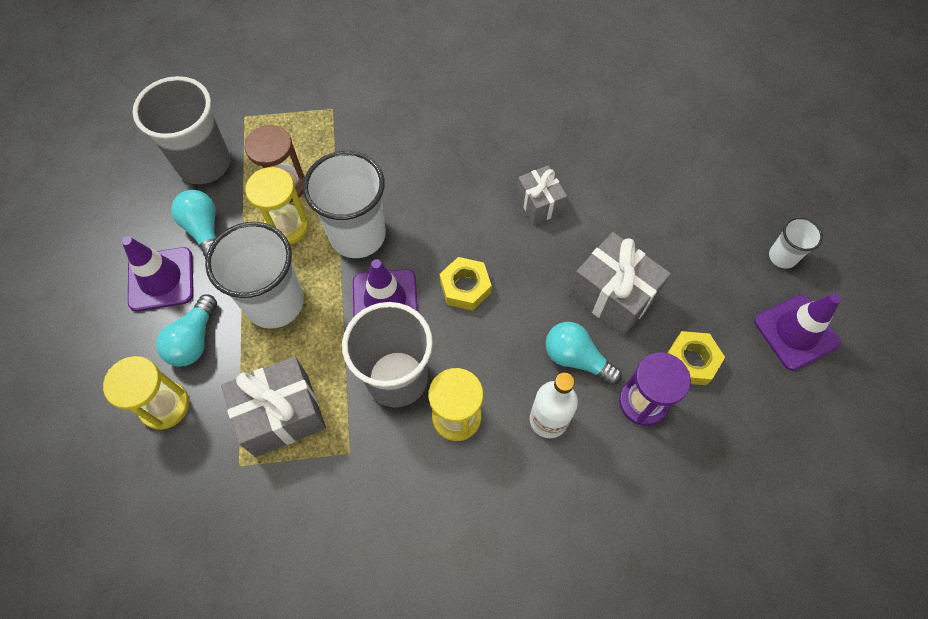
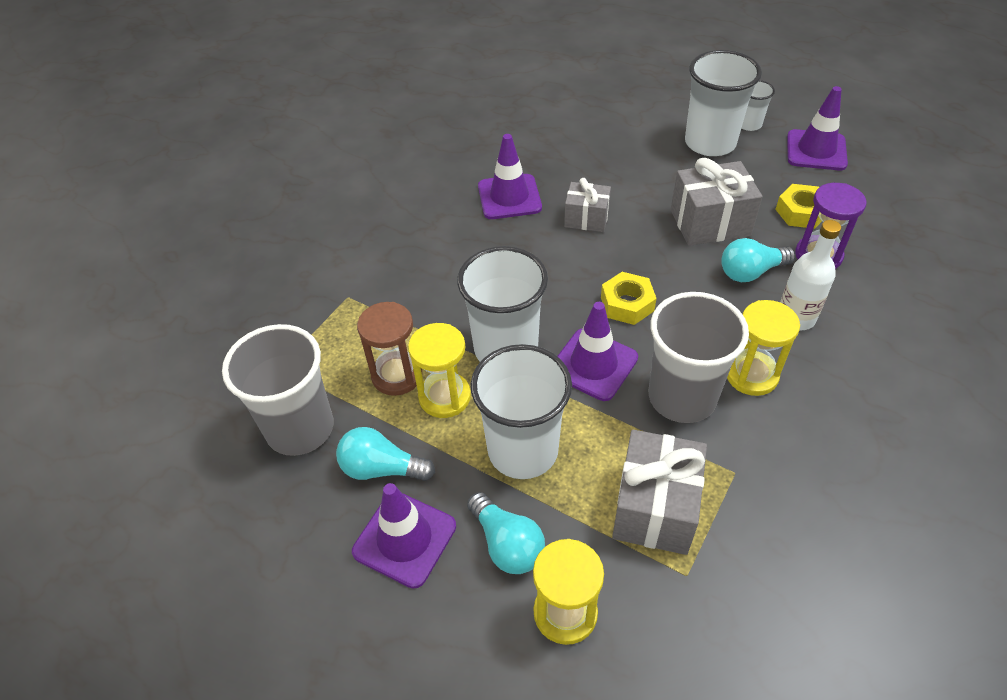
camera: 50 degrees left, 15 degrees down
(518, 136) = (509, 197): none -> purple traffic cone
(723, 239) = (710, 143): none -> white cup

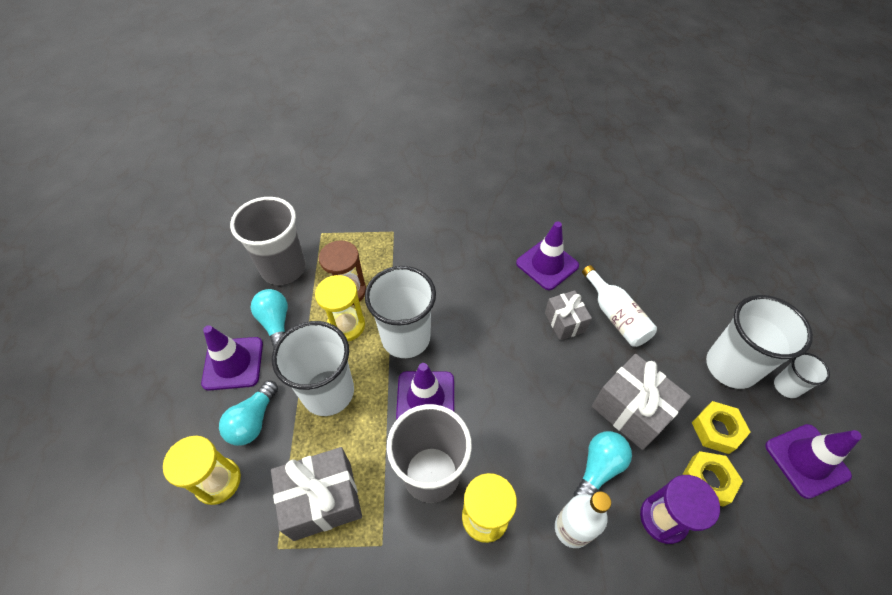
camera: 55 degrees right, 5 degrees up
(607, 182) = (616, 316): none -> white bottle
(627, 304) = (497, 392): yellow nut -> yellow nut (716, 430)
(751, 272) = (598, 468): turquoise light bulb -> turquoise light bulb turned 90 degrees clockwise

